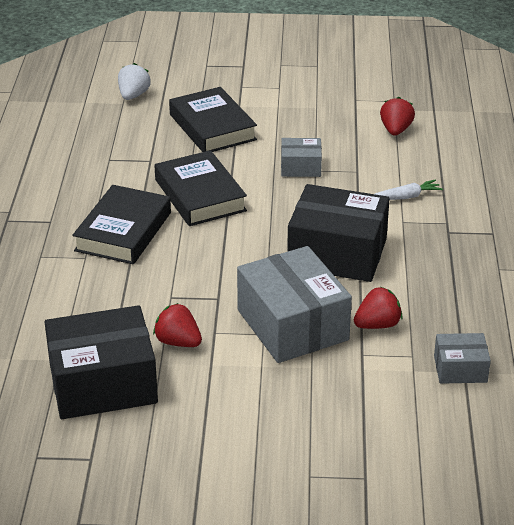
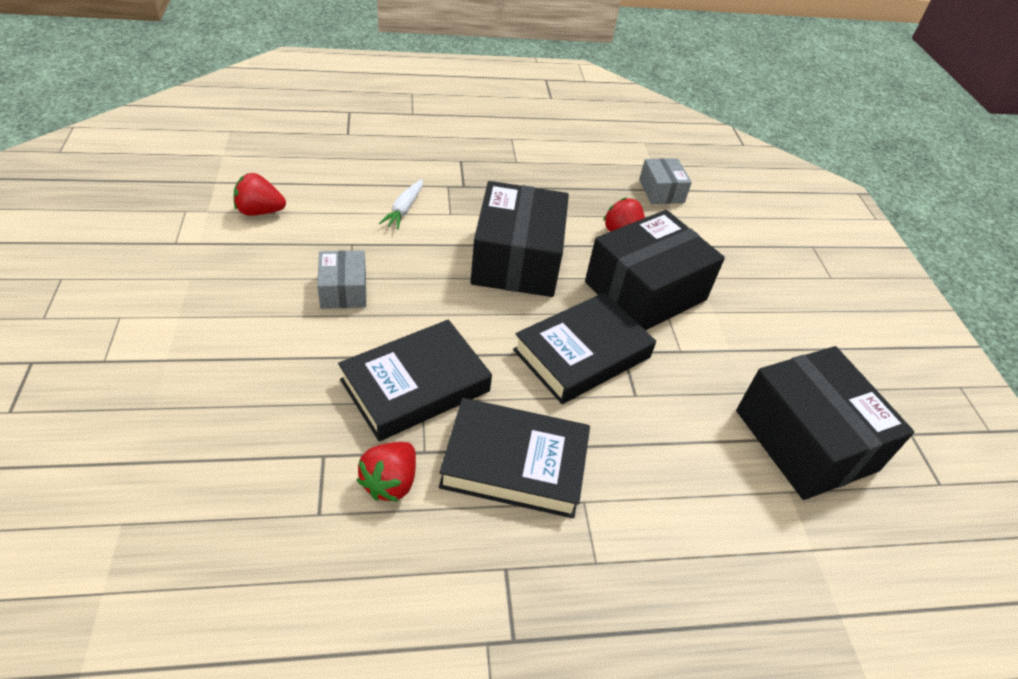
camera: 105 degrees left, 10 degrees up
(133, 95) = (96, 510): white strawberry -> none
(178, 342) = (709, 380): red strawberry -> red strawberry (390, 482)
(212, 127) = (229, 386): black book -> black book (582, 354)
(292, 325) = (645, 291): grey box -> black box
(406, 197) = (404, 209): white carrot -> white carrot turned 135 degrees counterclockwise

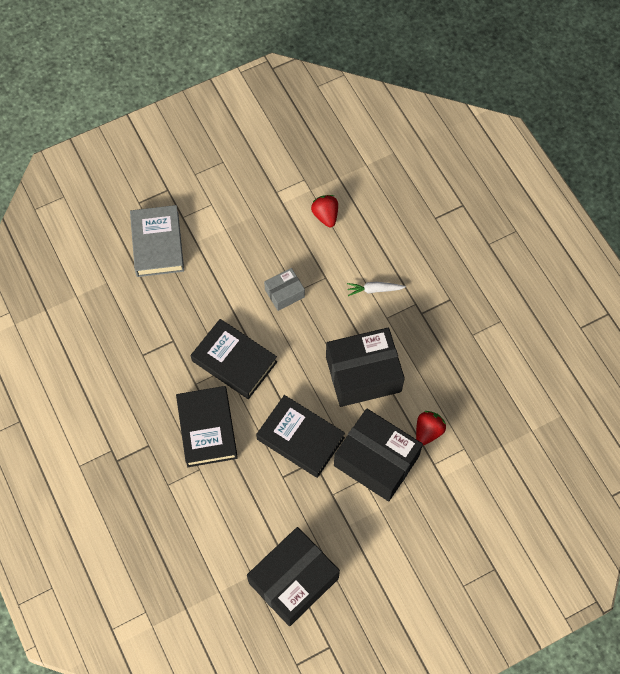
camera: 75 degrees right, 20 degrees up
(119, 412) = (157, 244): none -> grey book
(390, 482) = (171, 376): red strawberry -> none
(661, 191) = (498, 445): grey box -> none

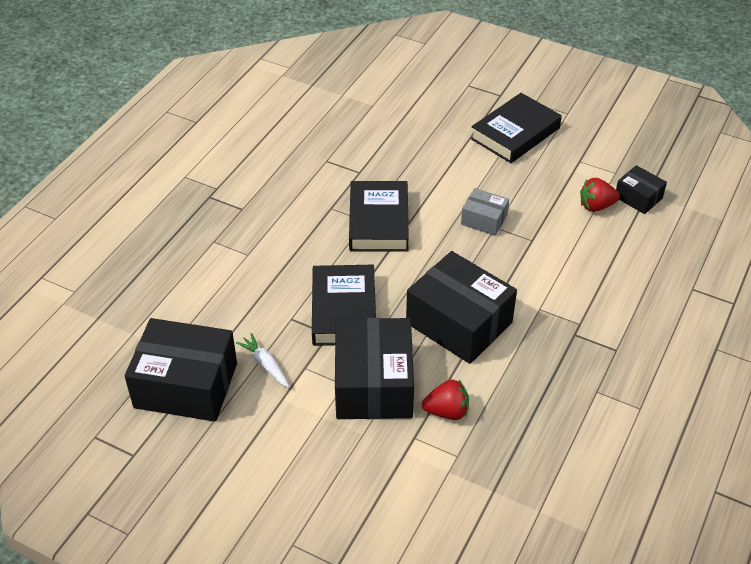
camera: 55 degrees right, 20 degrees down
(157, 244) = (442, 115): grey book -> none
(207, 428) = (293, 238): black book -> black book (515, 133)
(325, 215) = (596, 206): red strawberry -> red strawberry turned 135 degrees counterclockwise
(337, 184) = (638, 197): none -> black box
(374, 290) = (559, 283): white carrot -> white carrot (265, 364)

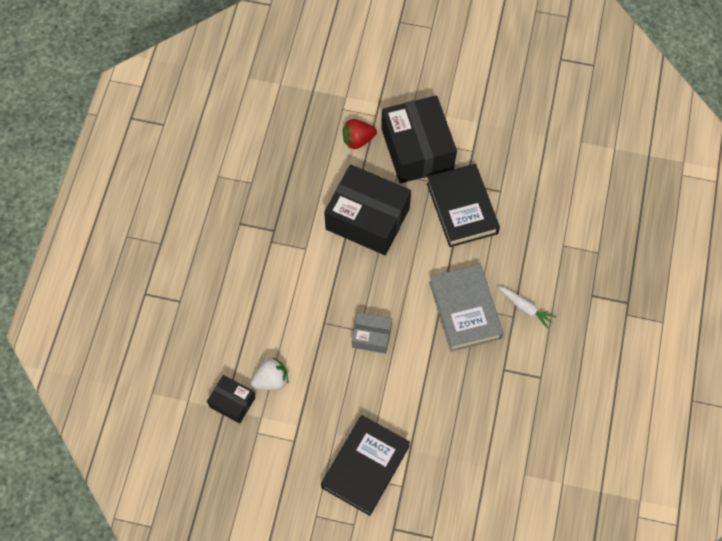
camera: 165 degrees right, 20 degrees up
(186, 385) = (552, 116): black box -> none
(265, 364) = (502, 146): white carrot -> white carrot (525, 308)
(378, 222) = (465, 310): black book -> grey book
(596, 206) = (271, 380): red strawberry -> white strawberry

